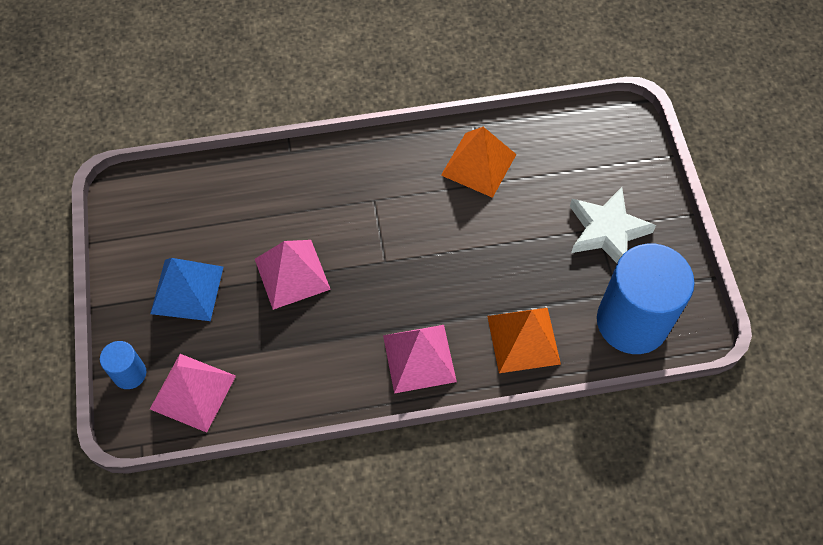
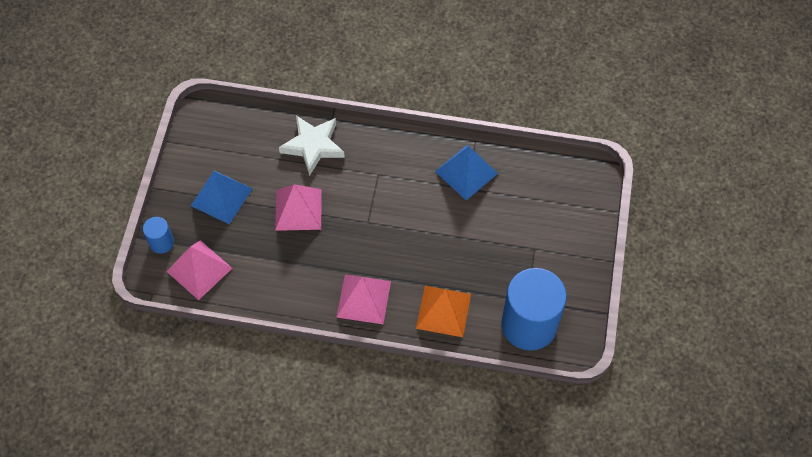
camera: 20 degrees right, 0 degrees up
(478, 164) = (466, 172): orange pyramid -> blue pyramid
(607, 231) = (540, 252): white star -> white star (313, 146)

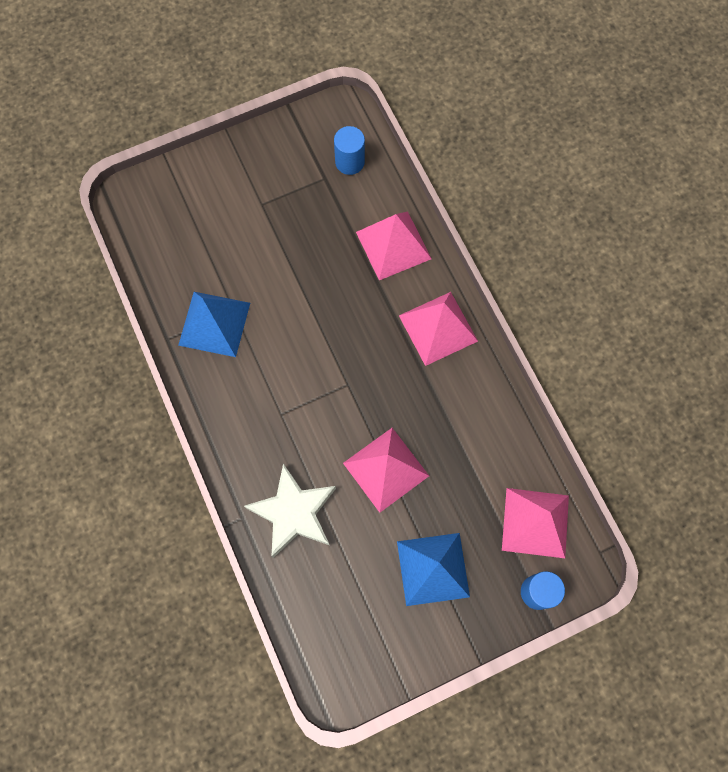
camera: 125 degrees left, 10 degrees up
(443, 311) = (393, 245): orange pyramid -> pink pyramid
(529, 324) = (349, 162): blue cylinder -> blue cylinder, size x0.45

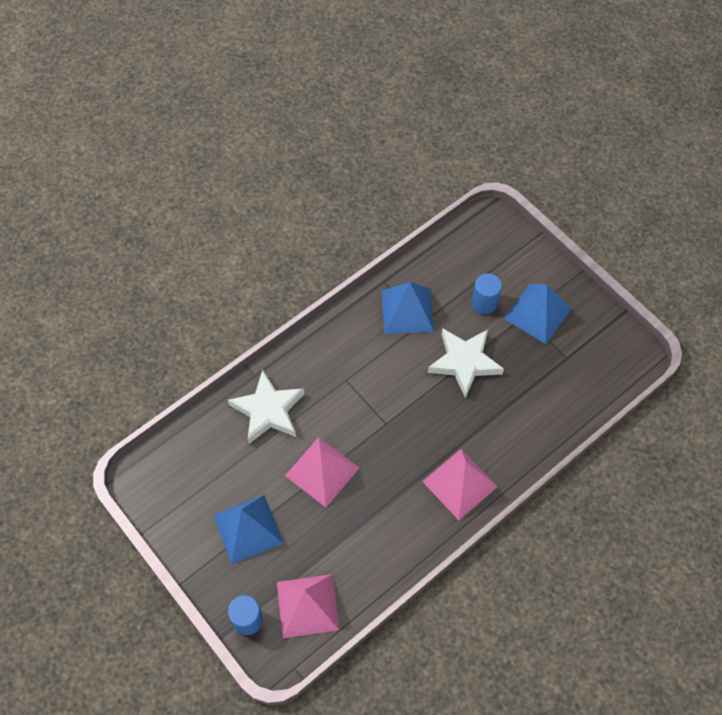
camera: 75 degrees right, 10 degrees down
(263, 190) = (537, 313): none -> blue pyramid
(298, 282) = (464, 362): none -> white star
(349, 162) = (591, 373): blue cylinder -> blue cylinder (484, 303)
(393, 245) = (524, 428): pink pyramid -> none

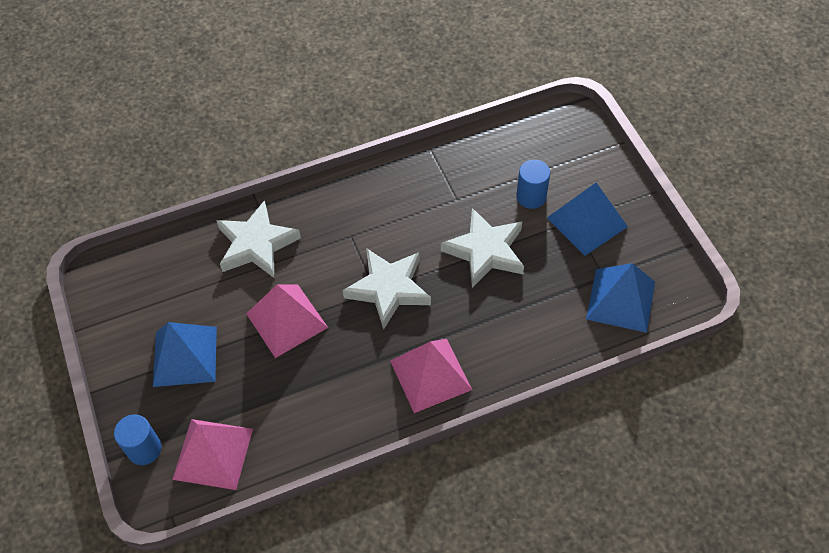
camera: 20 degrees right, 5 degrees down
(397, 419) = (388, 289): none -> white star
(407, 311) = (443, 184): blue pyramid -> blue pyramid (620, 300)

